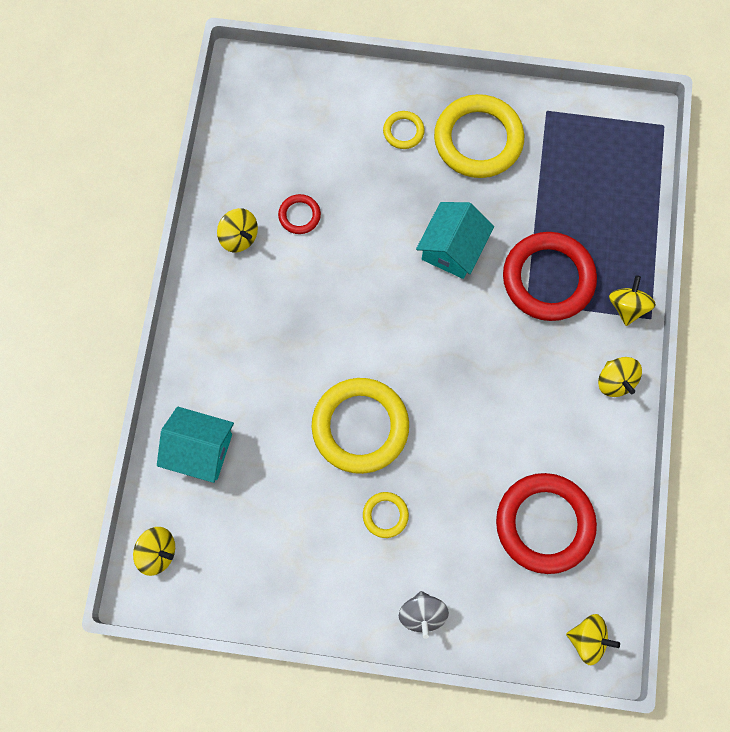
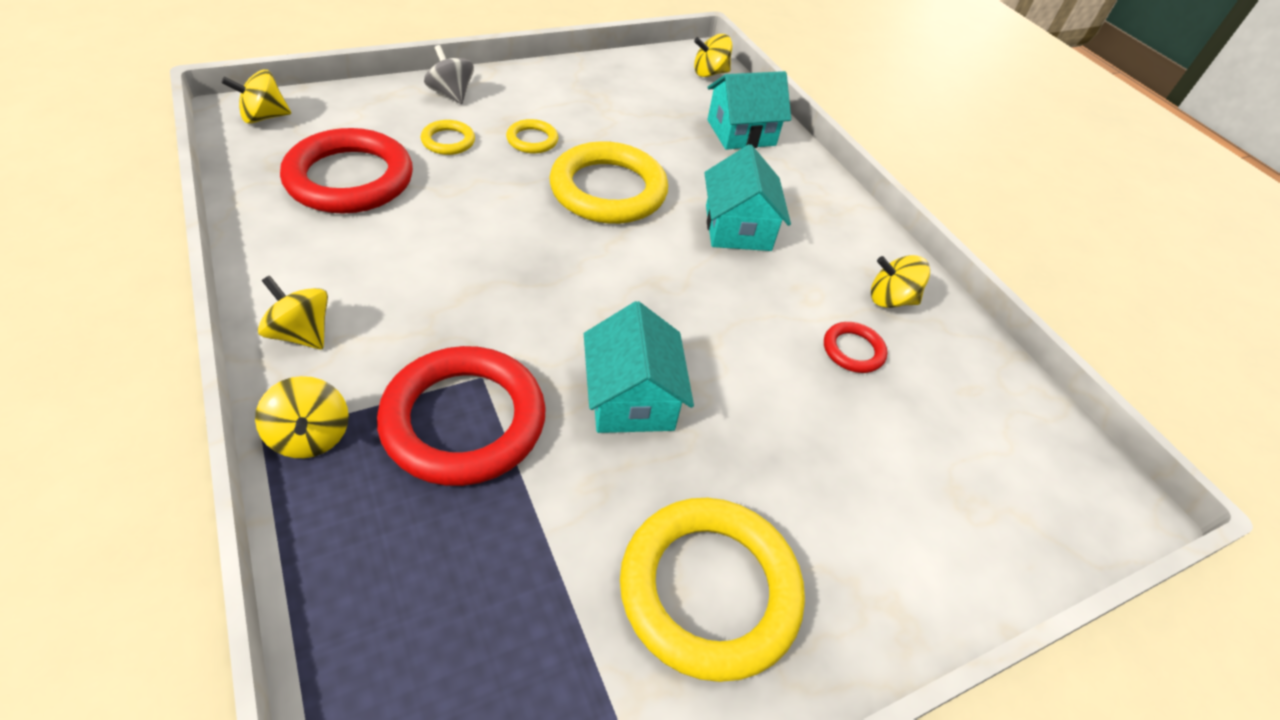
camera: 140 degrees right, 25 degrees down
(291, 344) = (738, 228): none -> turquoise house
(403, 131) = (832, 535): yellow ring -> yellow ring (448, 141)

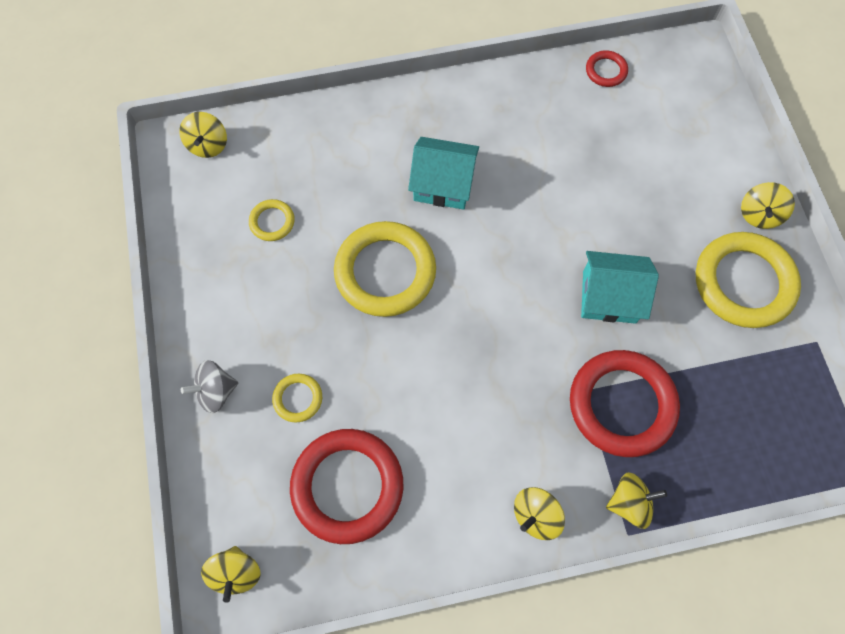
camera: 70 degrees left, 20 degrees up
(532, 140) = (304, 324): yellow ring -> yellow ring (272, 222)
(741, 133) = (313, 145): turquoise house -> none
(853, 350) = (576, 147): red ring -> red ring (606, 71)
(890, 299) = (529, 105): yellow spinning top -> yellow spinning top (759, 214)

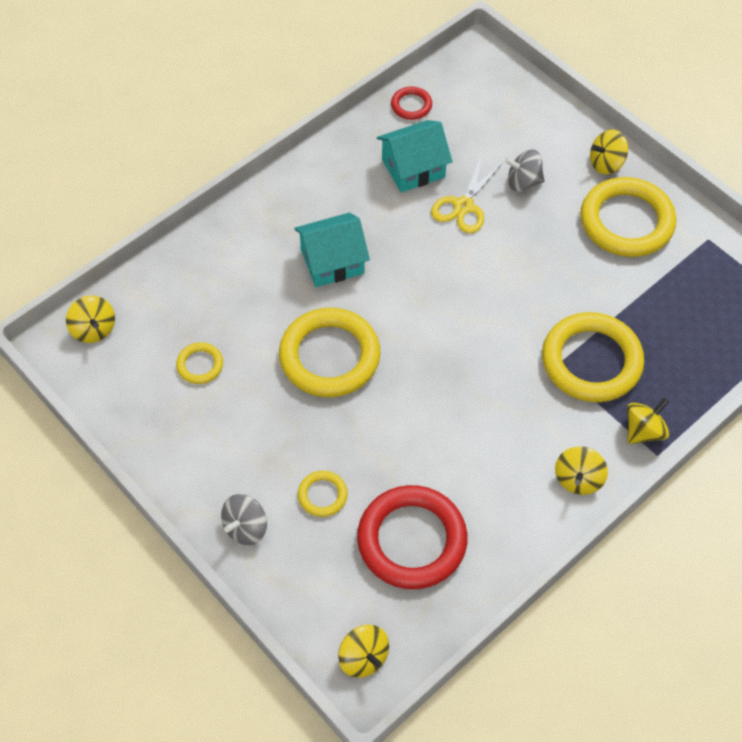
camera: 30 degrees left, 10 degrees down
(594, 190) = (463, 206): none -> yellow scissors
(609, 297) = (529, 284): turquoise house -> turquoise house (413, 168)
(621, 404) = (591, 361): red ring -> yellow ring
(666, 194) = (523, 182): none -> grey spinning top
(759, 214) = (606, 163): yellow spinning top -> yellow spinning top turned 75 degrees clockwise

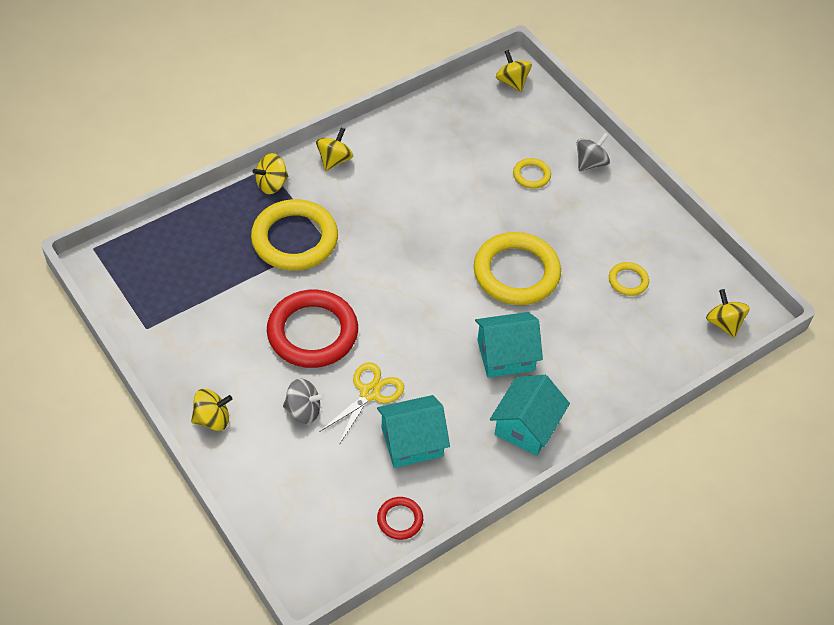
camera: 175 degrees left, 5 degrees down
(305, 196) = (526, 426): none -> turquoise house
(412, 540) = (468, 140): red ring -> red ring (312, 332)
(626, 221) = (216, 355): yellow ring -> none

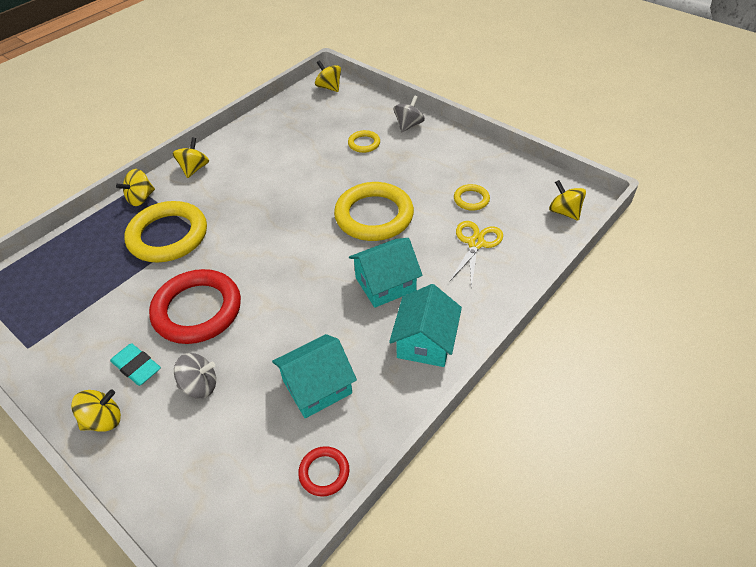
camera: 10 degrees left, 5 degrees down
(247, 376) = (137, 367): none -> turquoise eraser
(370, 393) = (264, 351): yellow scissors -> yellow scissors (476, 243)

